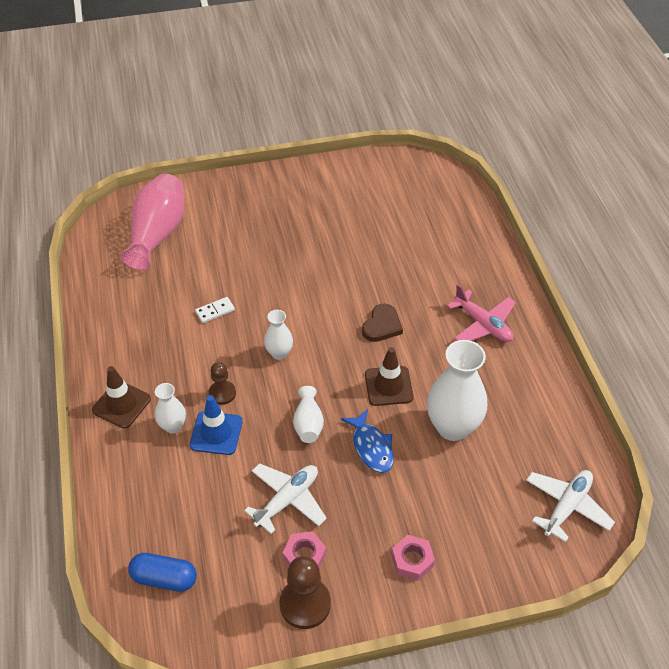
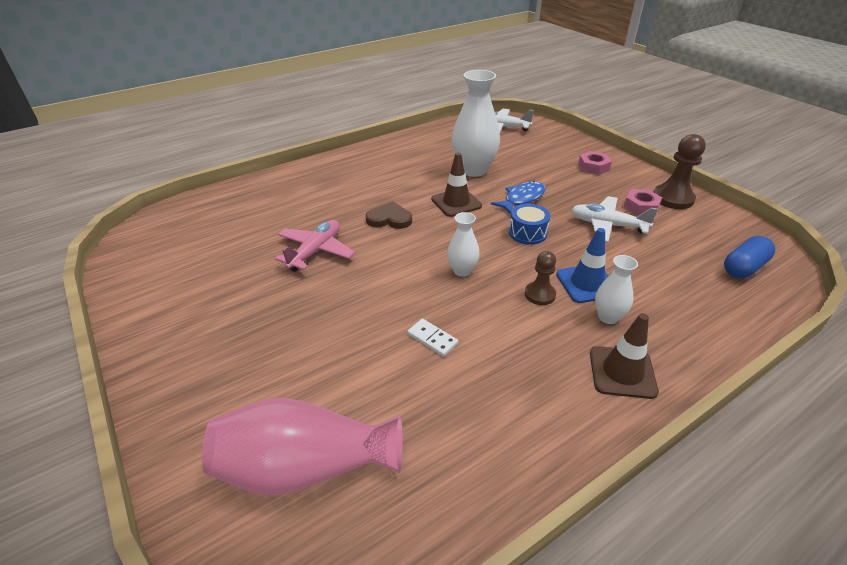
camera: 110 degrees left, 10 degrees down
(164, 578) = (744, 268): blue capsule -> blue capsule turned 60 degrees clockwise
(308, 423) = (527, 233): white vase -> blue drum
(483, 324) = (362, 173): pink plane -> pink plane (315, 251)

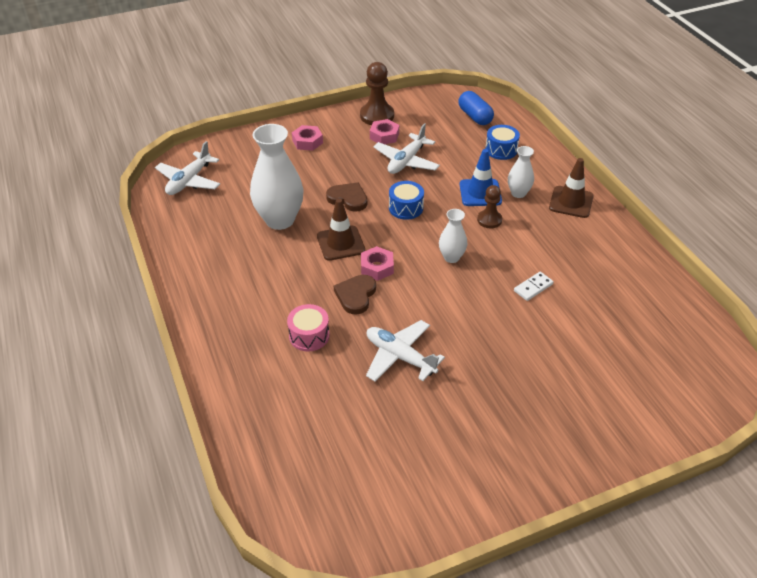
camera: 80 degrees left, 5 degrees up
(306, 467) = (650, 366): pink vase -> none
(315, 251) = (400, 357): pink plane -> white plane
(337, 202) = (309, 335): none -> pink drum
(430, 226) = (377, 267): none -> pink nut
(522, 198) = (348, 199): blue fish -> brown heart
(690, 295) = (501, 150): none -> blue drum

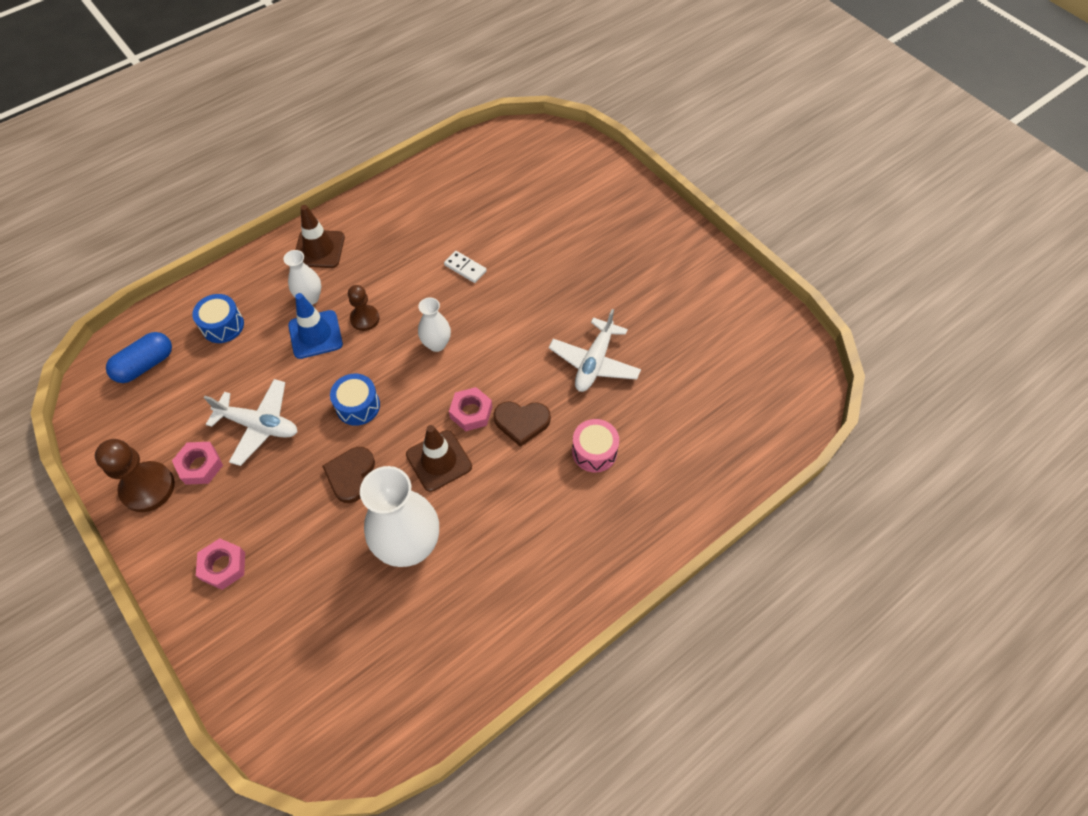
camera: 105 degrees left, 15 degrees up
(189, 181) = (344, 709): white plane -> none

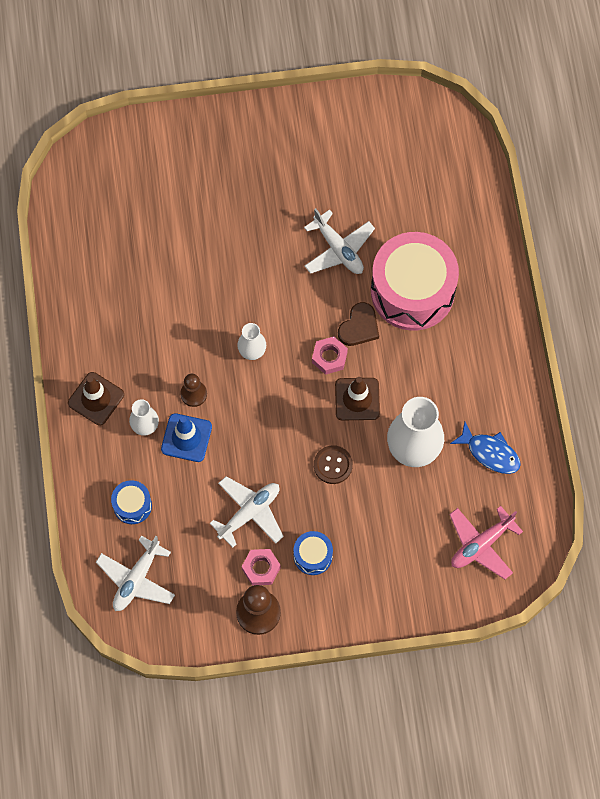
camera: 60 degrees left, 10 degrees up
(145, 365) = (137, 579): blue capsule -> white plane
(223, 566) = (356, 581): pink nut -> none
(327, 682) = (481, 544): none -> pink plane
(350, 475) = (333, 465): brown heart -> brown button
(358, 406) = (275, 434): blue drum -> blue drum (313, 556)
(449, 632) = (490, 453): none -> blue fish
(465, 268) = (189, 295): white domino -> none
(594, 451) = (412, 291): pink drum -> pink drum, size x2.26

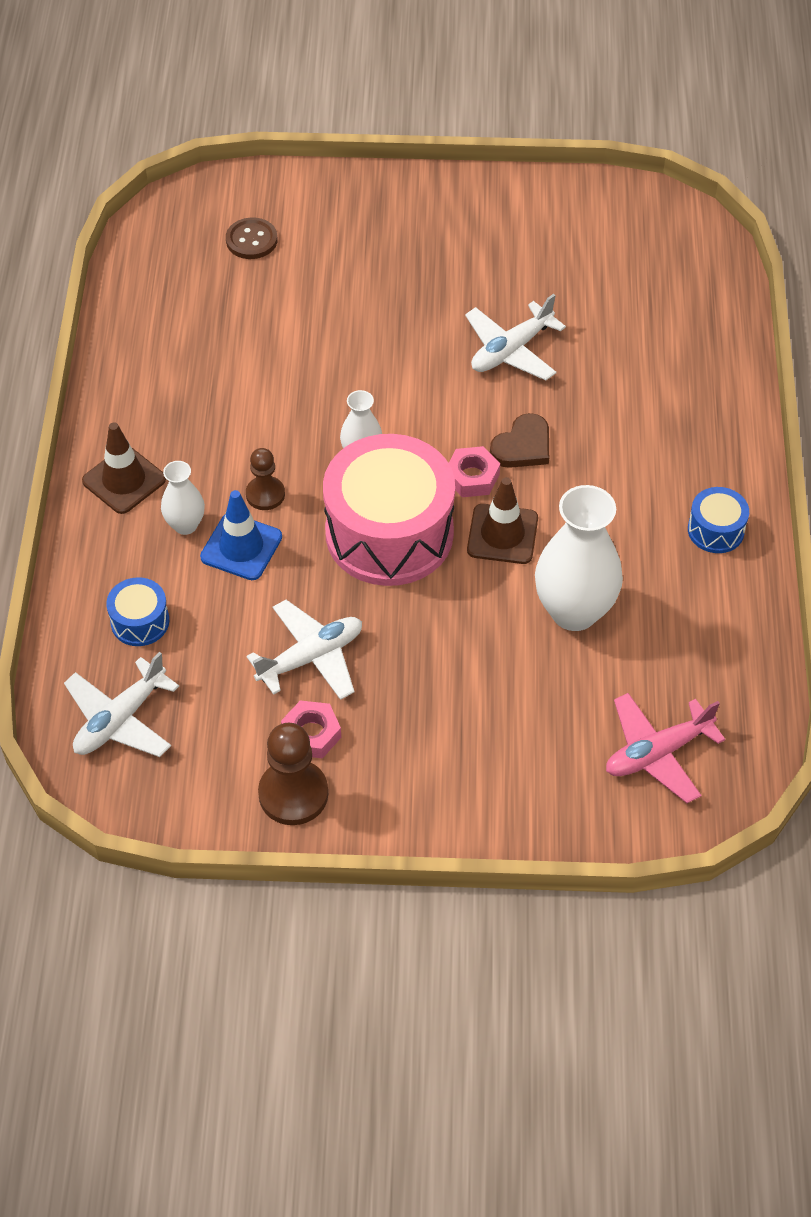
camera: 10 degrees right, 15 degrees down
(313, 556) = (394, 729): blue drum -> blue drum (715, 530)
(333, 465) = (449, 613): brown button -> brown button (251, 240)
(338, 249) = (511, 350): white plane -> white plane turned 75 degrees clockwise
(412, 291) = (608, 413): pink drum -> pink drum (389, 533)
(490, 453) = (690, 632): blue fish -> none

